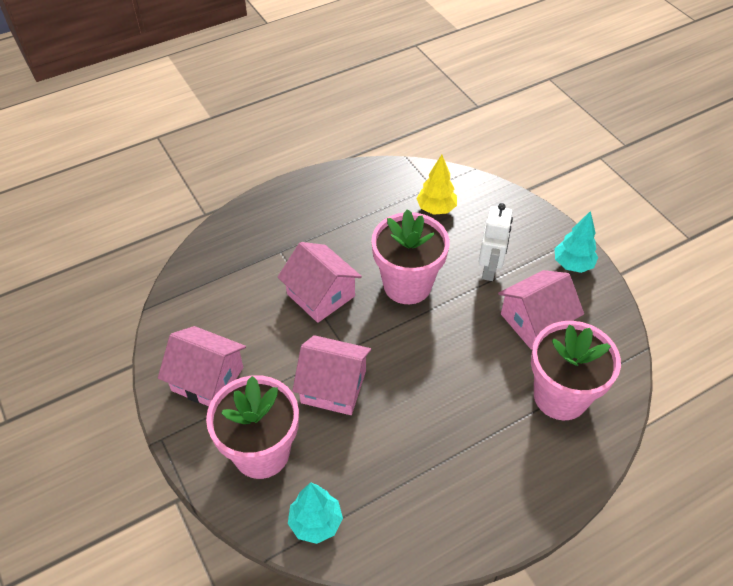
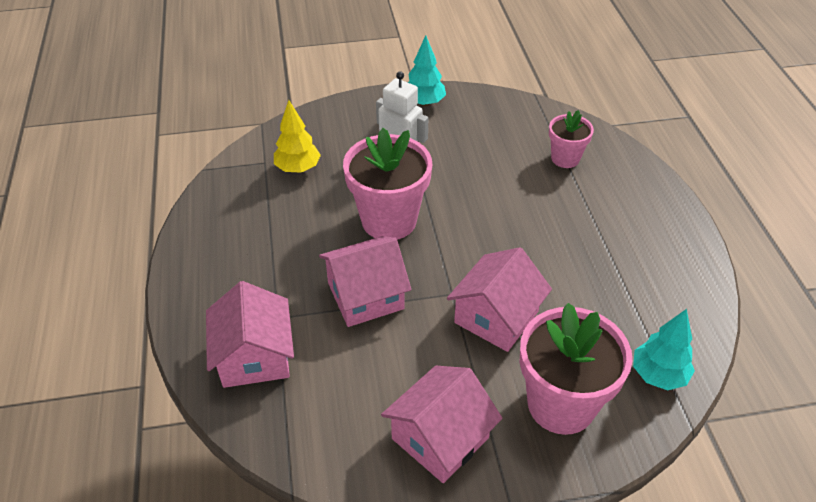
camera: 70 degrees left, 5 degrees down
(535, 321) = (477, 146): pink house -> pink house (254, 356)
(560, 396) = (565, 158): pink flower pot -> pink flower pot, size x0.55

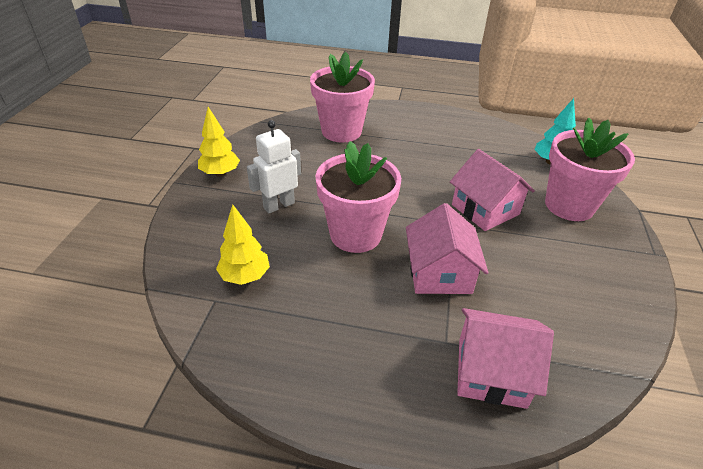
camera: 70 degrees left, 5 degrees down
(424, 103) = (220, 173): turquoise tree -> yellow tree
(440, 438) = (595, 271): pink house -> none
(565, 158) = (341, 131): pink flower pot -> pink flower pot, size x1.81

